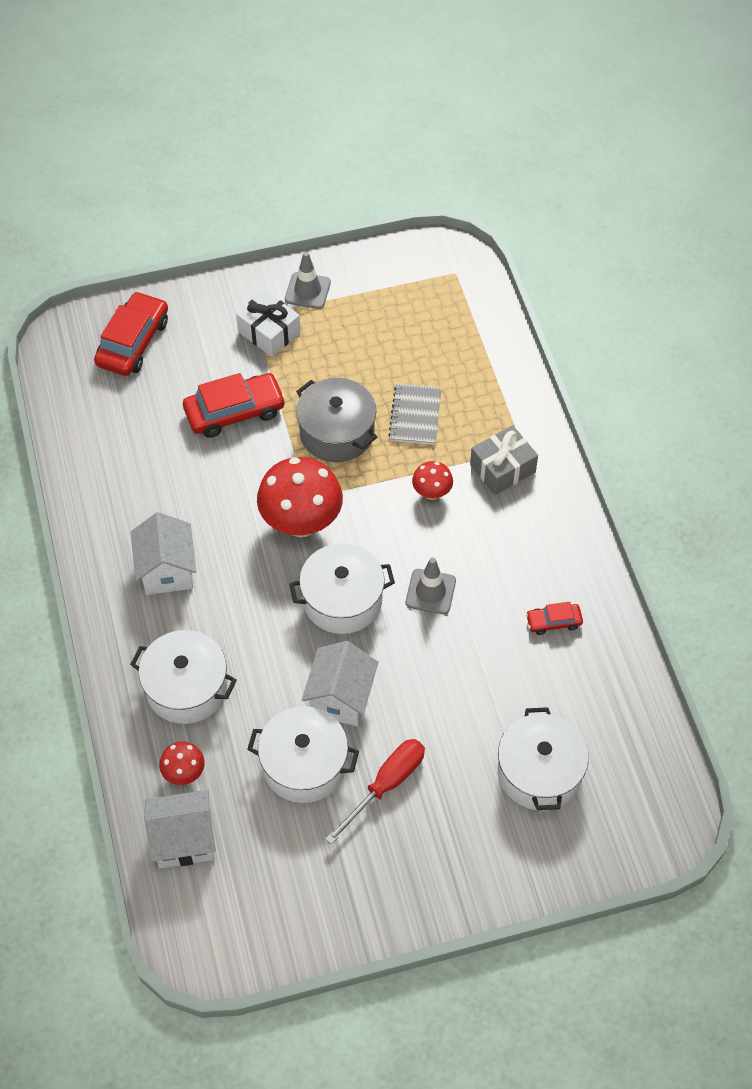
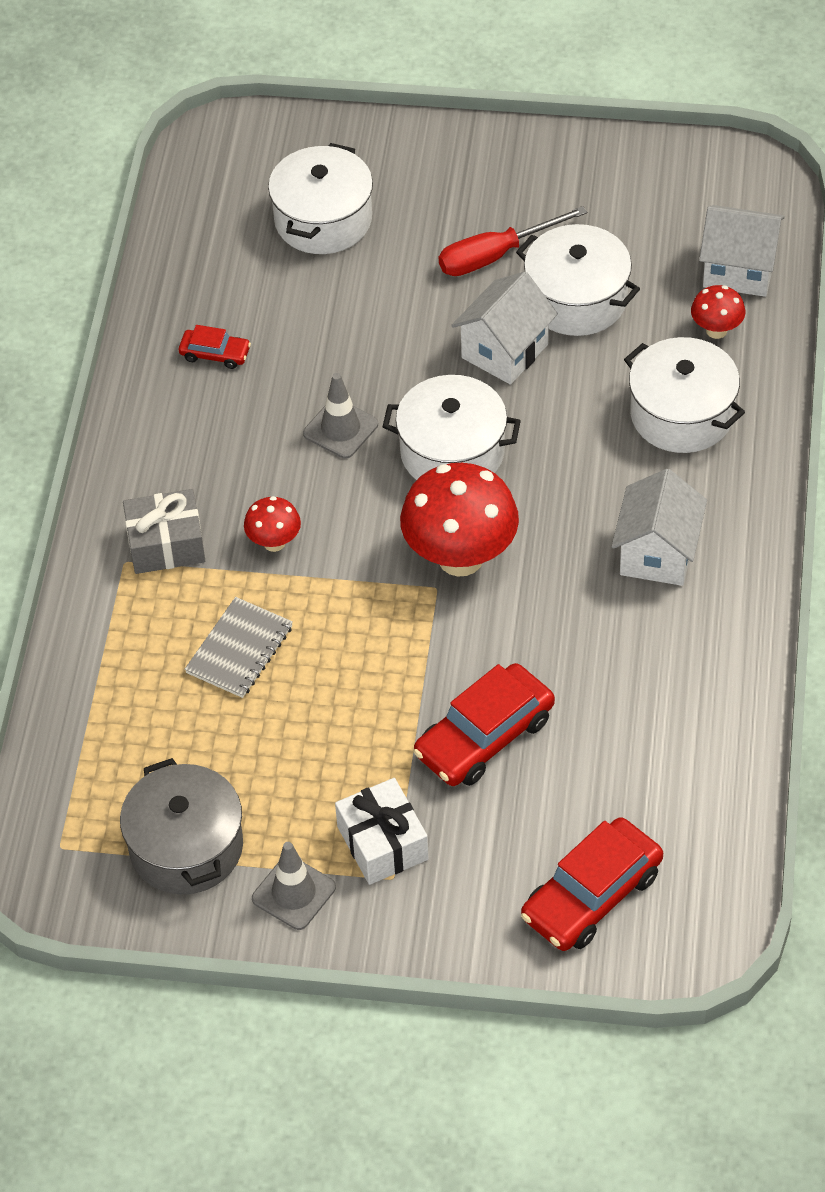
camera: 155 degrees left, 5 degrees down
(235, 412) = (484, 736): red car -> red car turned 45 degrees counterclockwise
(337, 432) = (357, 661): grey pot -> grey pot (186, 847)

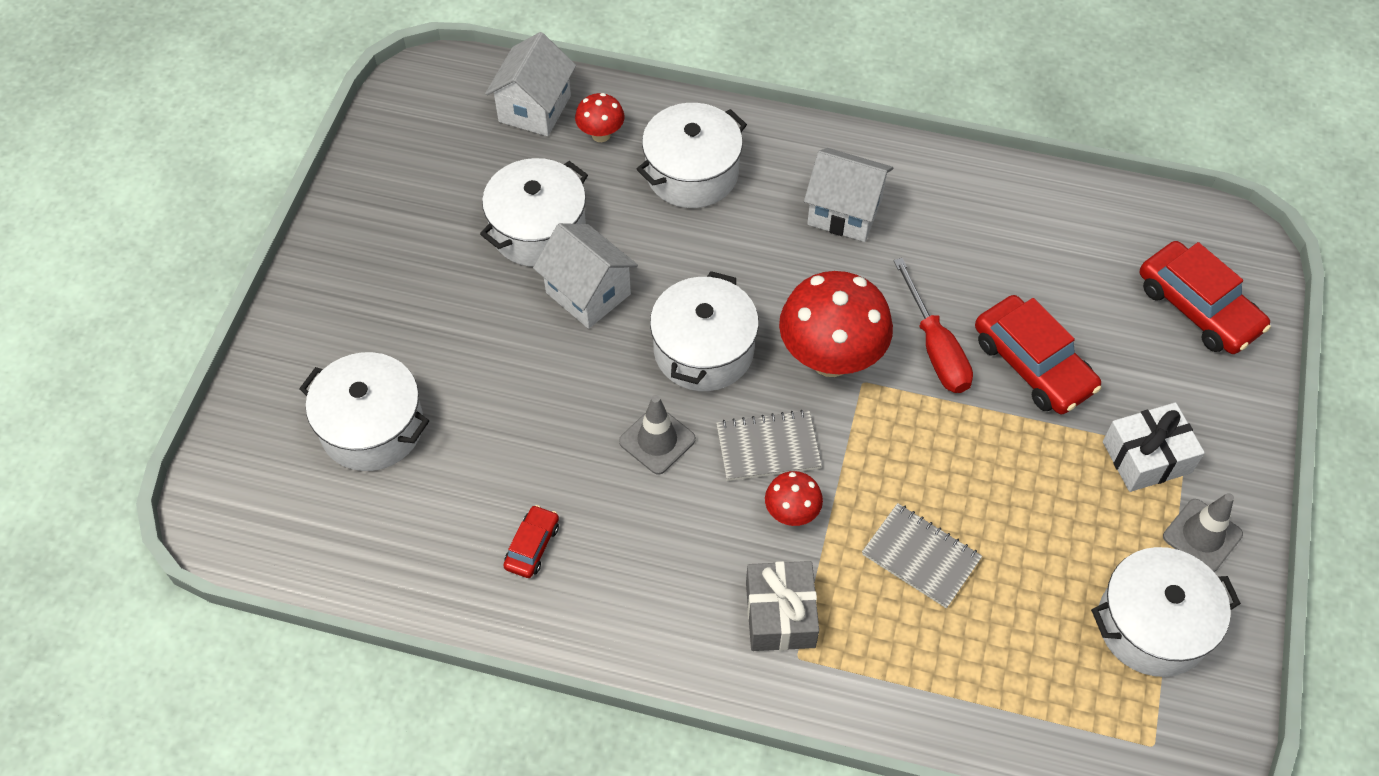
camera: 85 degrees left, 5 degrees up
(186, 847) = (1152, 625): grey pot -> white pot
(345, 516) = (768, 447): none -> grey notebook
(495, 255) = (465, 286): red screwdriver -> red screwdriver (935, 348)

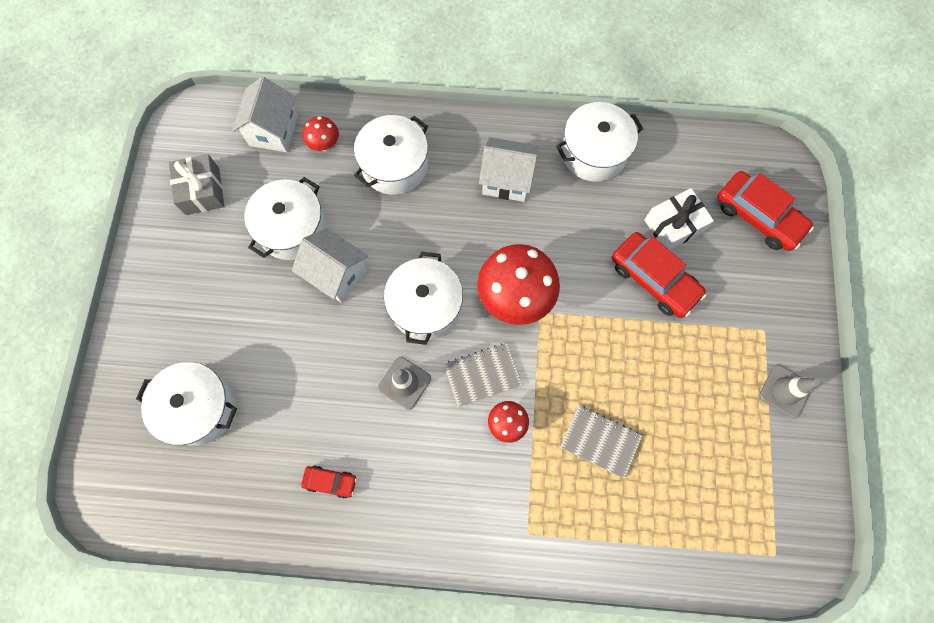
camera: 10 degrees left, 15 degrees up
(532, 546) = (330, 481): red car -> red car turned 90 degrees clockwise
(780, 614) = (511, 503): grey gift -> grey gift (202, 191)
(935, 348) = (585, 277): red screwdriver -> none
(1146, 457) = (740, 337): white gift -> white gift (673, 226)
(1152, 625) = (762, 465): white pot -> white pot (594, 153)

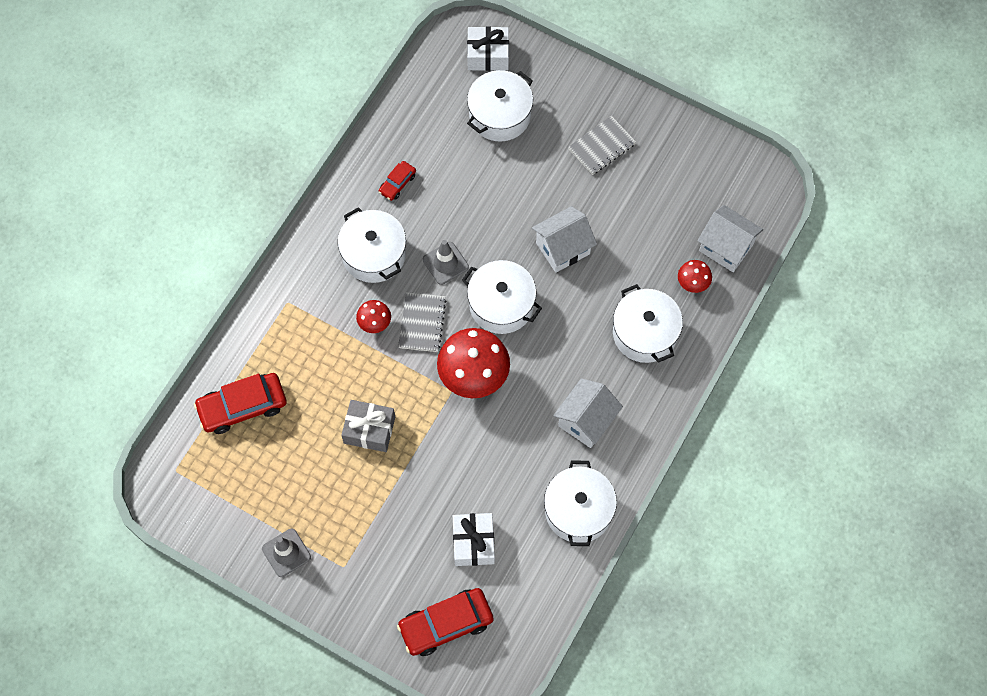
camera: 115 degrees right, 5 degrees down
(124, 457) = (488, 55): none -> white gift
(202, 191) = (690, 173): grey gift -> grey gift (369, 430)
(292, 229) = (621, 229): white pot -> white pot (374, 254)
(600, 441) = (325, 386): grey notebook -> grey notebook (601, 146)
(654, 279) = (434, 499): red car -> red car (242, 407)

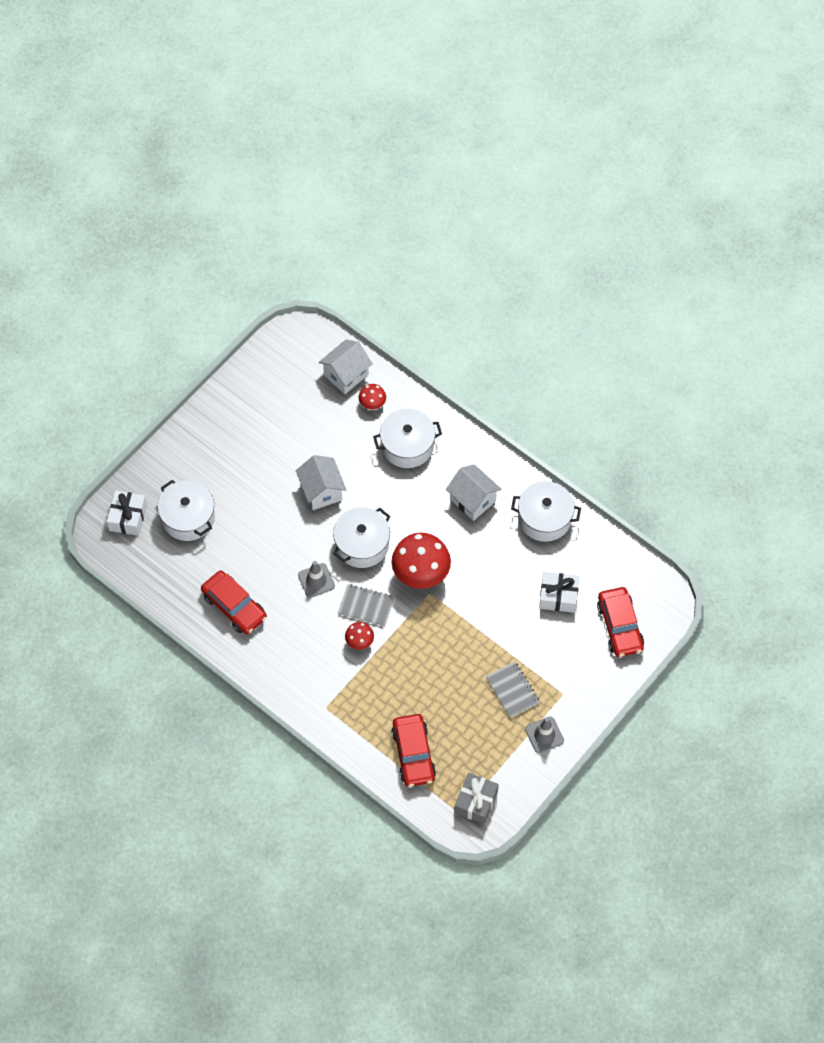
camera: 80 degrees left, 5 degrees down
(369, 430) = (451, 659): grey gift -> grey gift (476, 802)
(374, 254) = (296, 634): white pot -> none
(397, 183) = (234, 606): red car -> red car, size x1.94
(601, 146) = (236, 446): grey notebook -> grey notebook (512, 690)

